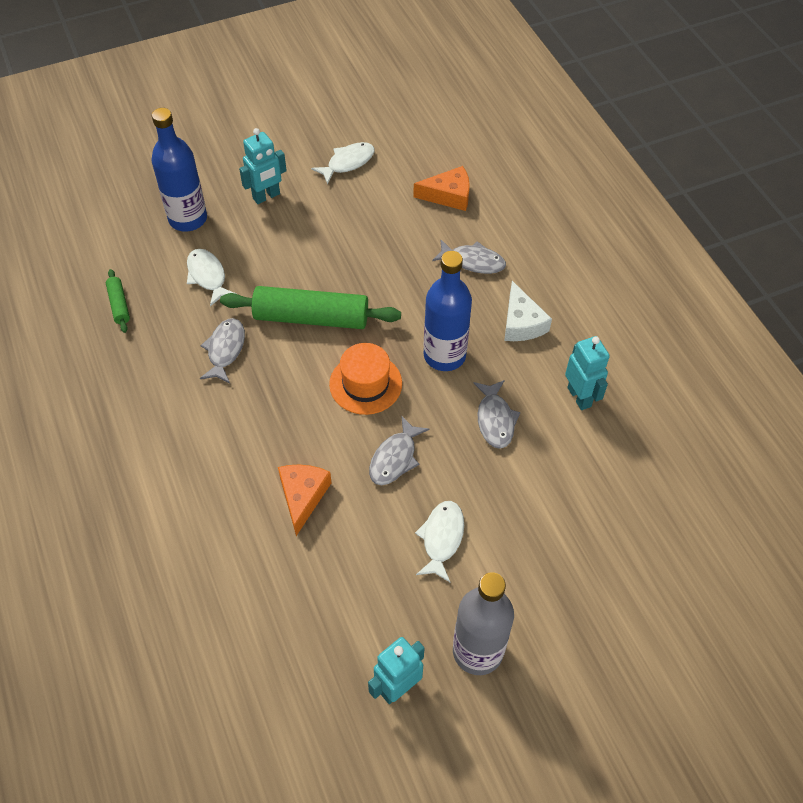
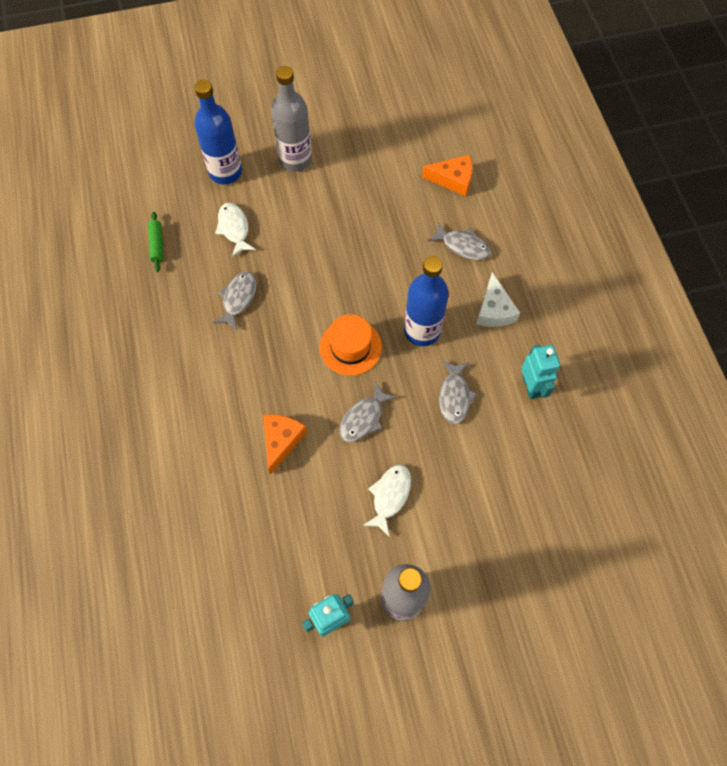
camera: 10 degrees right, 10 degrees up
(266, 196) = (295, 159): turquoise robot -> grey bottle
(311, 318) = (315, 279): green rolling pin -> none
(348, 163) = (370, 136): white fish -> none

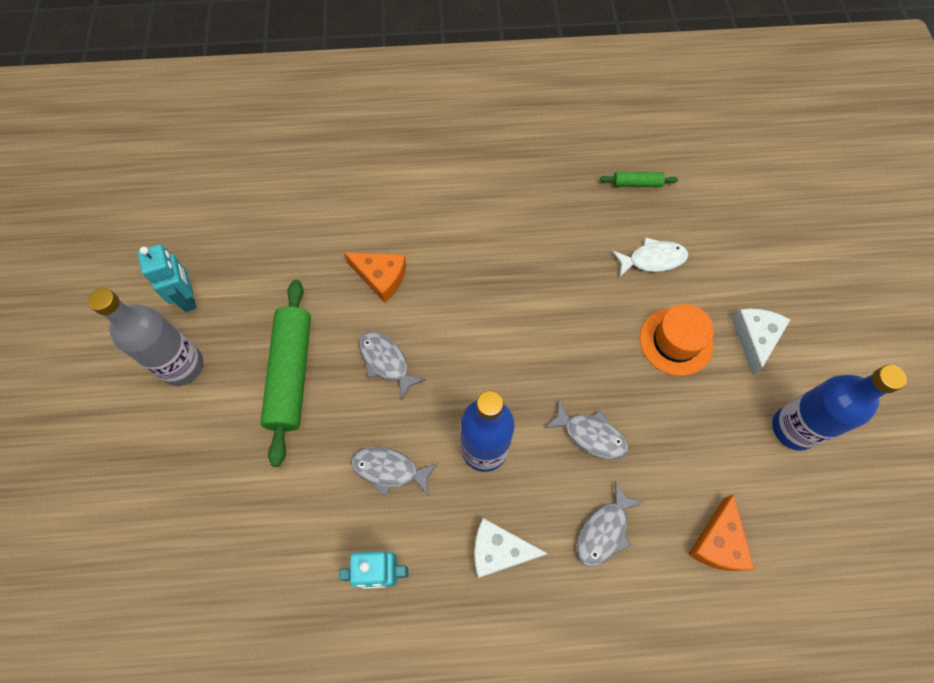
camera: 100 degrees right, 0 degrees up
(225, 172) = (735, 258): blue bottle -> blue bottle (793, 428)
(238, 298) = (558, 255): grey fish -> grey fish (591, 435)
(295, 159) = (754, 338): grey bottle -> white cheese
(350, 347) = (477, 362): orange hat -> orange hat (675, 341)
(390, 496) = (291, 374): white fish -> green rolling pin

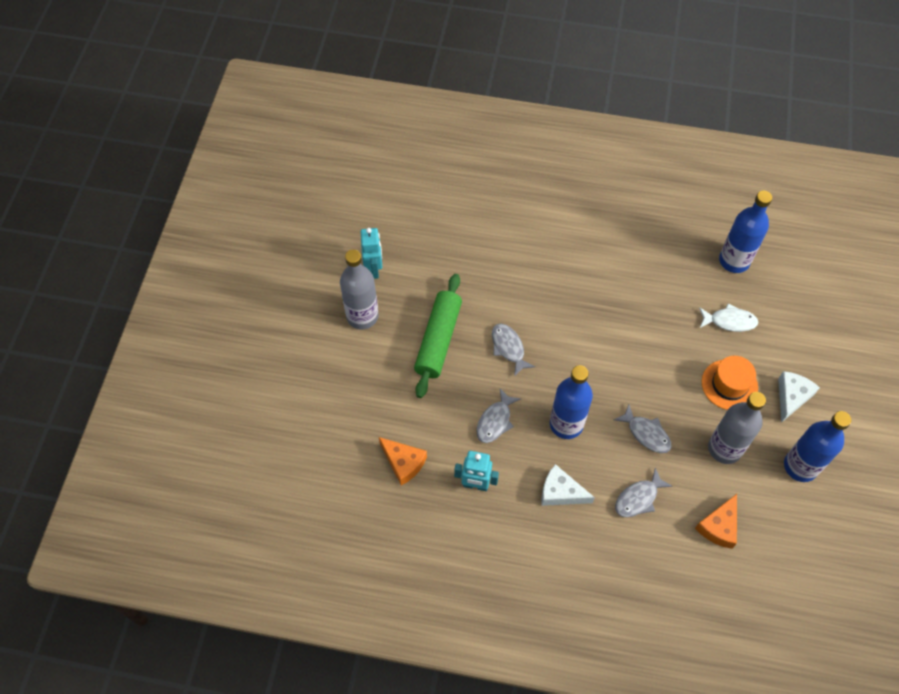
camera: 15 degrees right, 5 degrees down
(381, 277) = (517, 287): orange cheese -> orange cheese (403, 463)
(389, 470) = (495, 421): grey fish -> grey fish turned 90 degrees counterclockwise
(637, 184) = (734, 261): green rolling pin -> blue bottle
(694, 429) = (724, 448): none -> grey bottle

